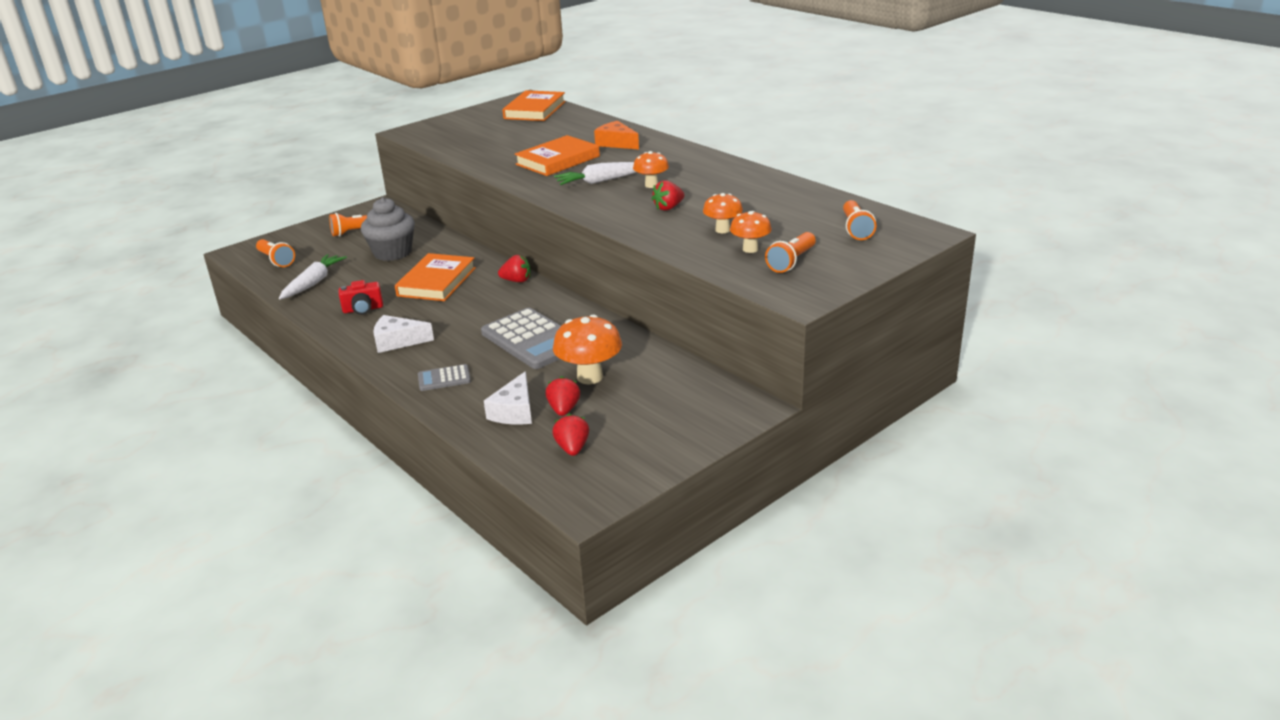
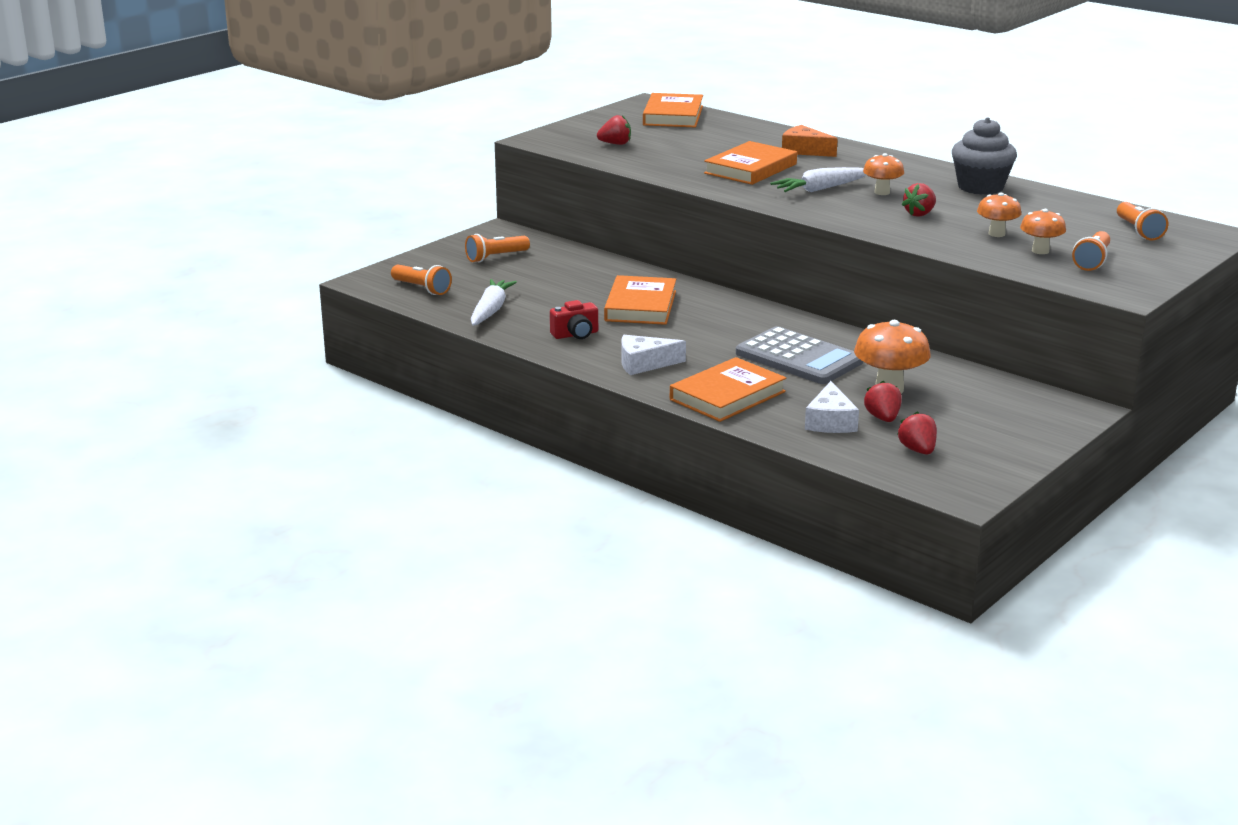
camera: 10 degrees left, 5 degrees down
(392, 253) = (561, 278): grey cupcake -> grey cupcake (980, 187)
(444, 378) = (727, 396): grey calculator -> orange book
(517, 281) = (735, 303): red strawberry -> red strawberry (615, 144)

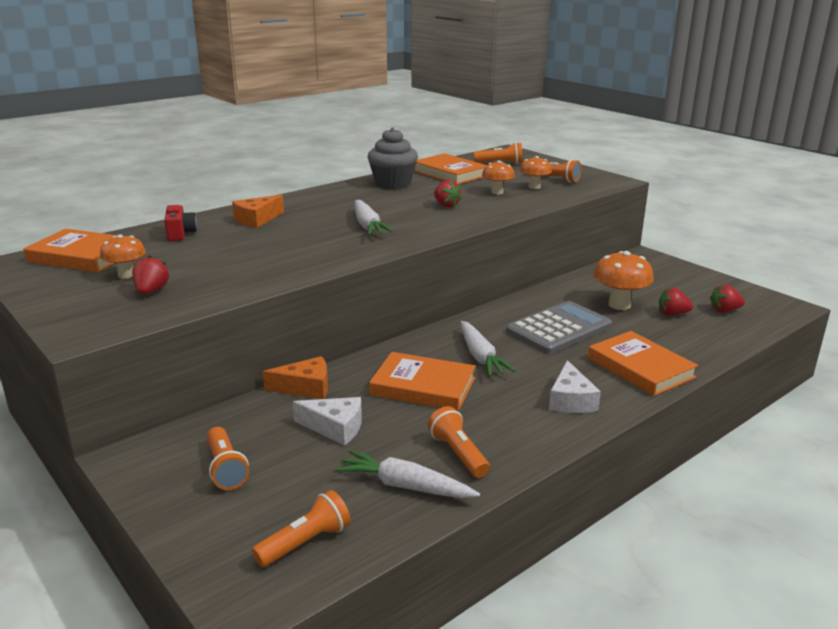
camera: 80 degrees left, 0 degrees up
(539, 324) = (458, 454): none -> orange flashlight
(575, 335) = (492, 432): red camera -> red camera (180, 234)
(618, 266) = (305, 387): none -> orange cheese
(711, 325) = (480, 356): none -> white carrot
(750, 169) = (292, 243): orange book -> orange book (450, 173)
(830, 421) = (683, 333): white cheese -> white cheese (335, 427)
(882, 192) = (388, 209): orange mushroom -> orange mushroom (126, 275)

